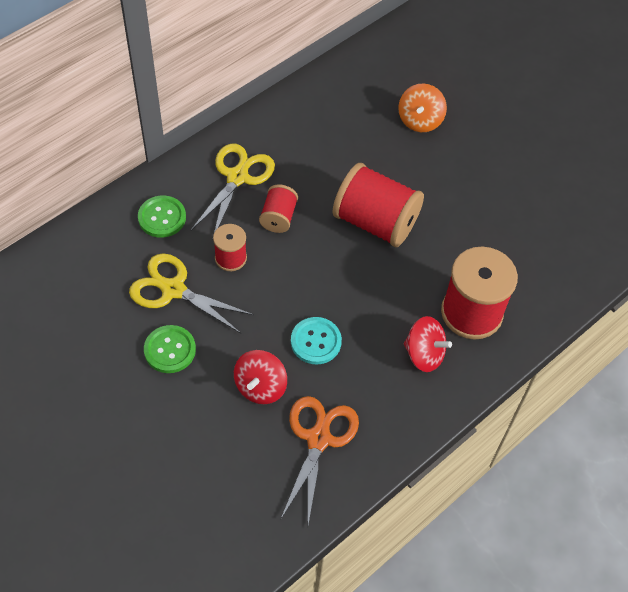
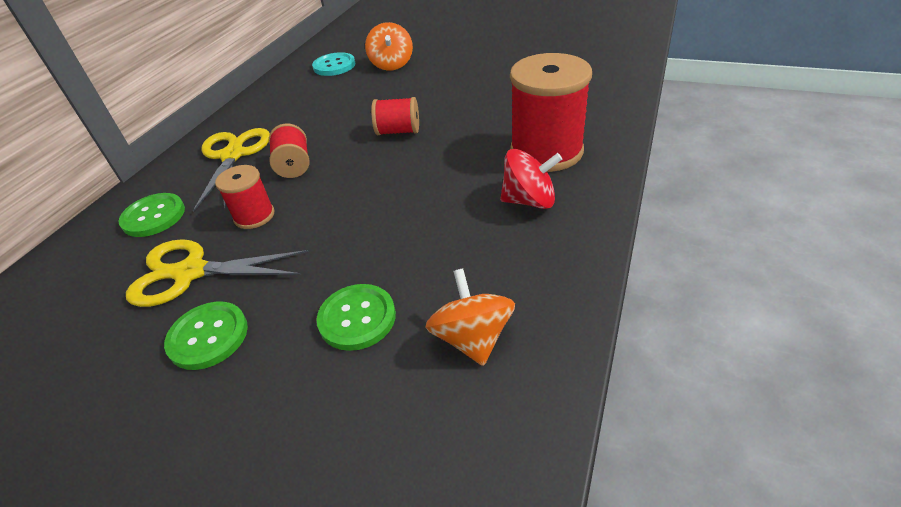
camera: 20 degrees left, 15 degrees down
(260, 387) = (357, 318): red spinning top -> green button
(316, 341) = (400, 243): turquoise button -> turquoise button (334, 66)
(318, 438) = (472, 338): orange scissors -> orange spinning top
(375, 222) = (398, 131): red spool -> red spool, size x0.52

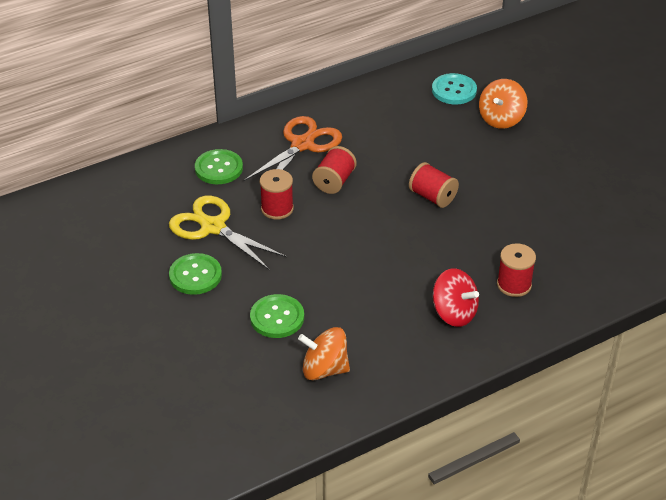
camera: 35 degrees right, 0 degrees up
(233, 155) = (302, 144): yellow scissors -> orange scissors
(472, 338) = (324, 369): orange spinning top -> orange spinning top turned 105 degrees counterclockwise
(546, 151) = (514, 284): red spool -> red spool, size x0.52

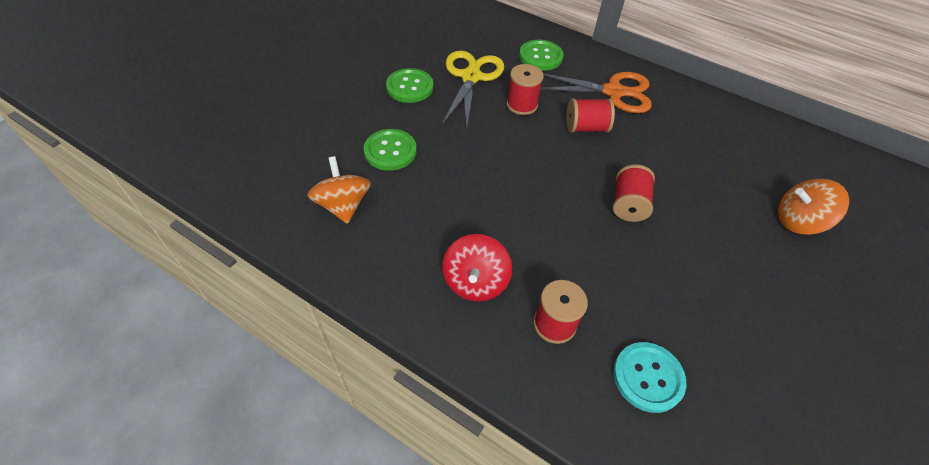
camera: 60 degrees right, 10 degrees up
(454, 90) = (796, 167): turquoise button -> turquoise button (648, 377)

